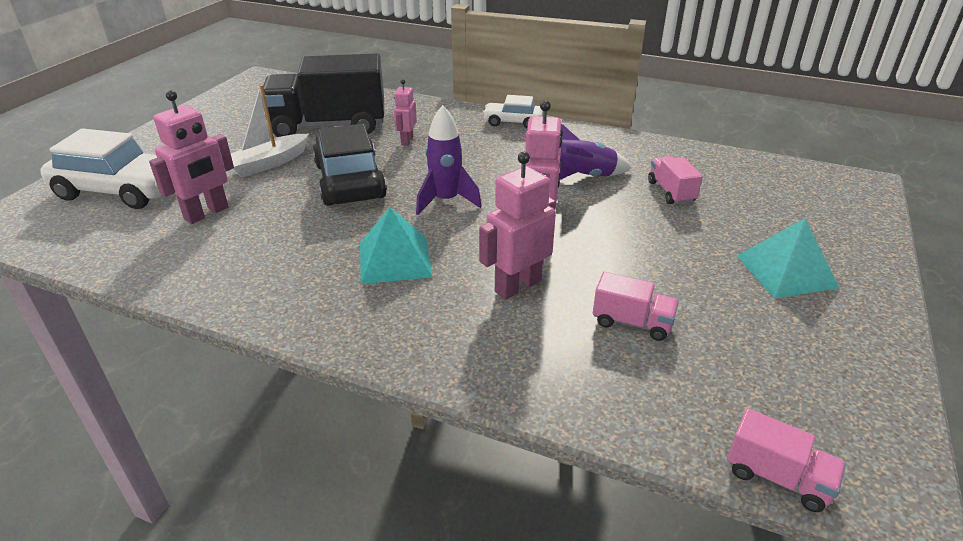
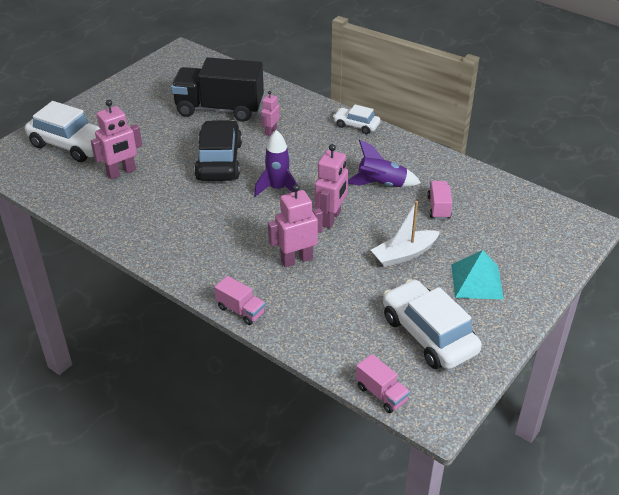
camera: 15 degrees right, 5 degrees up
(268, 163) = (169, 137): white boat -> white boat (404, 254)
(394, 259) = (228, 227): turquoise pyramid -> none
(632, 322) = (354, 296): pink truck -> pink truck (241, 310)
(778, 359) = (428, 335): none -> white car

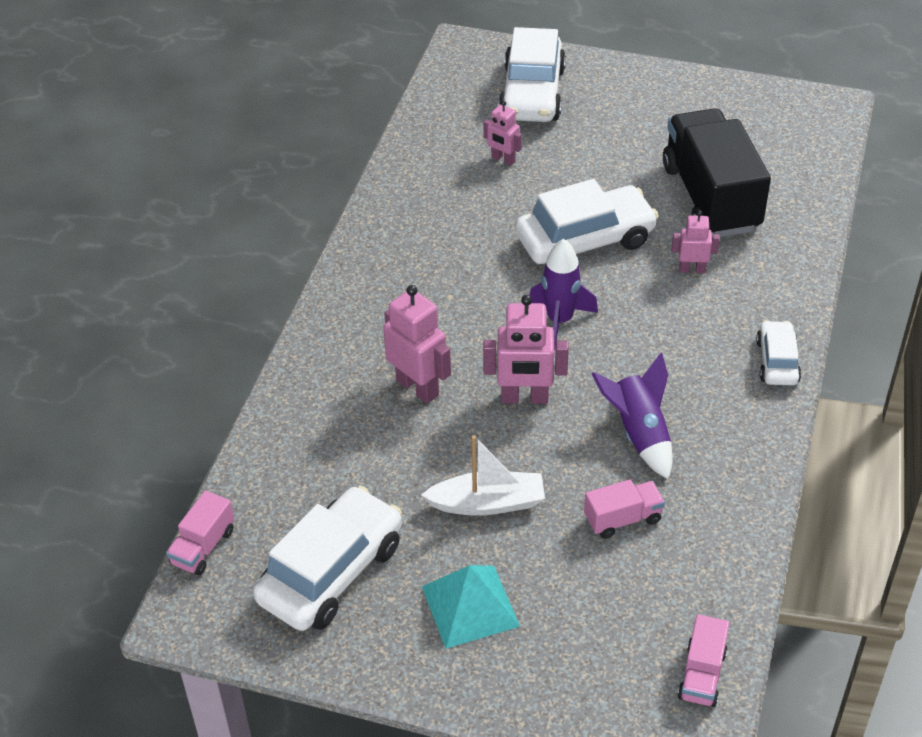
camera: 70 degrees right, 5 degrees up
(121, 172) = (503, 160): pink robot -> pink robot, size x0.59
(219, 161) = (585, 241): black car -> white car
(241, 310) = (296, 363): pink truck -> pink truck (702, 675)
(404, 254) = (487, 503): white boat -> white boat turned 135 degrees clockwise

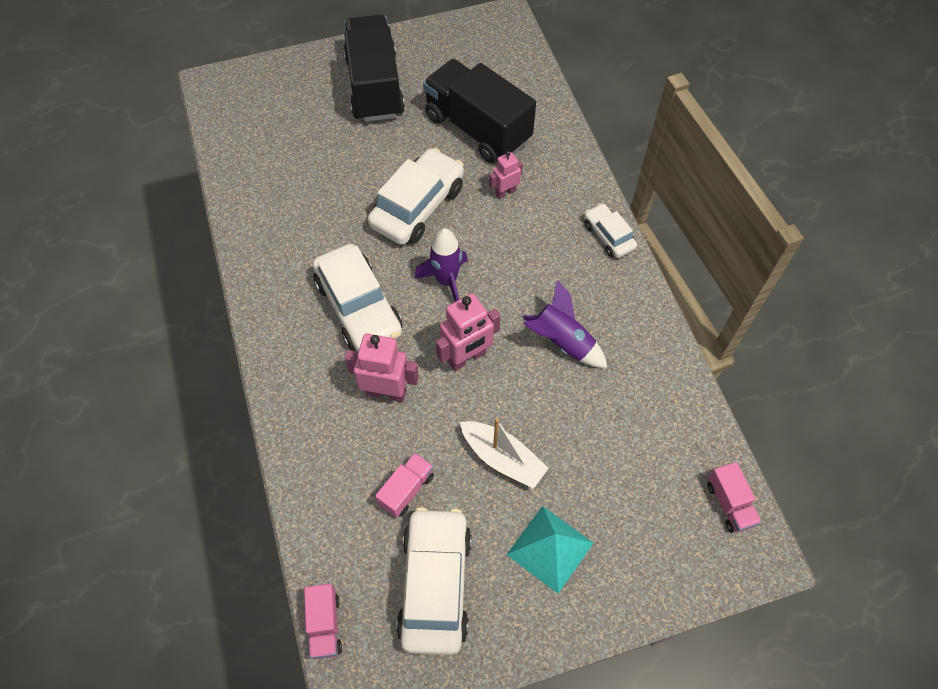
camera: 35 degrees left, 15 degrees up
(487, 503) = (502, 458): white boat -> white boat turned 75 degrees clockwise
(503, 160) = (311, 167): pink robot -> none
(532, 94) = (293, 101): white car -> white car (359, 307)
(622, 519) = (599, 415): pink truck -> pink truck (406, 489)
(629, 114) = (374, 87): none -> black truck

